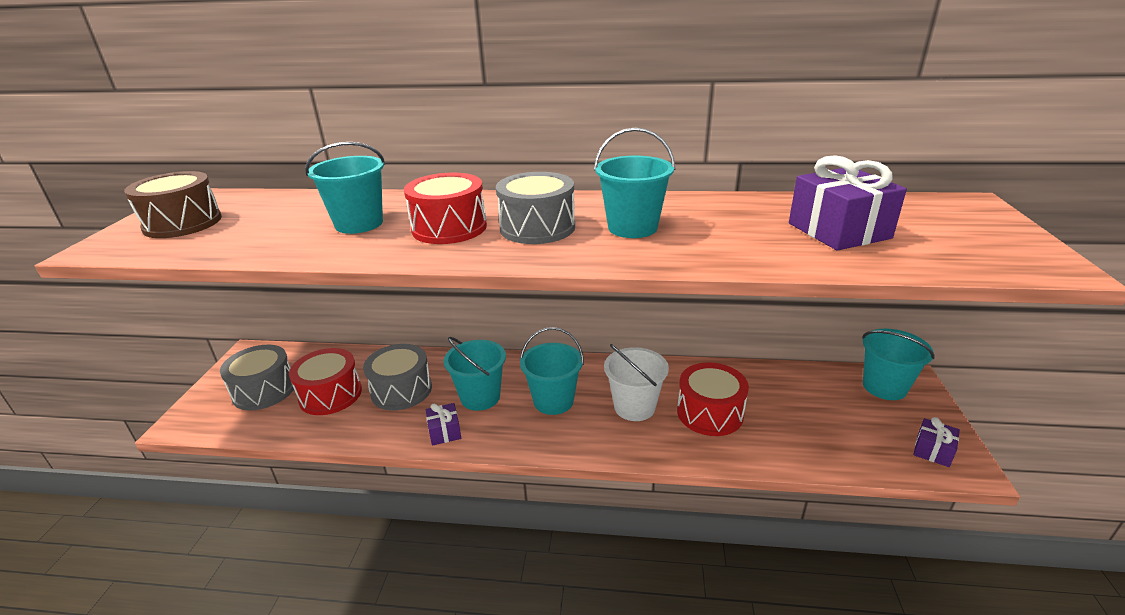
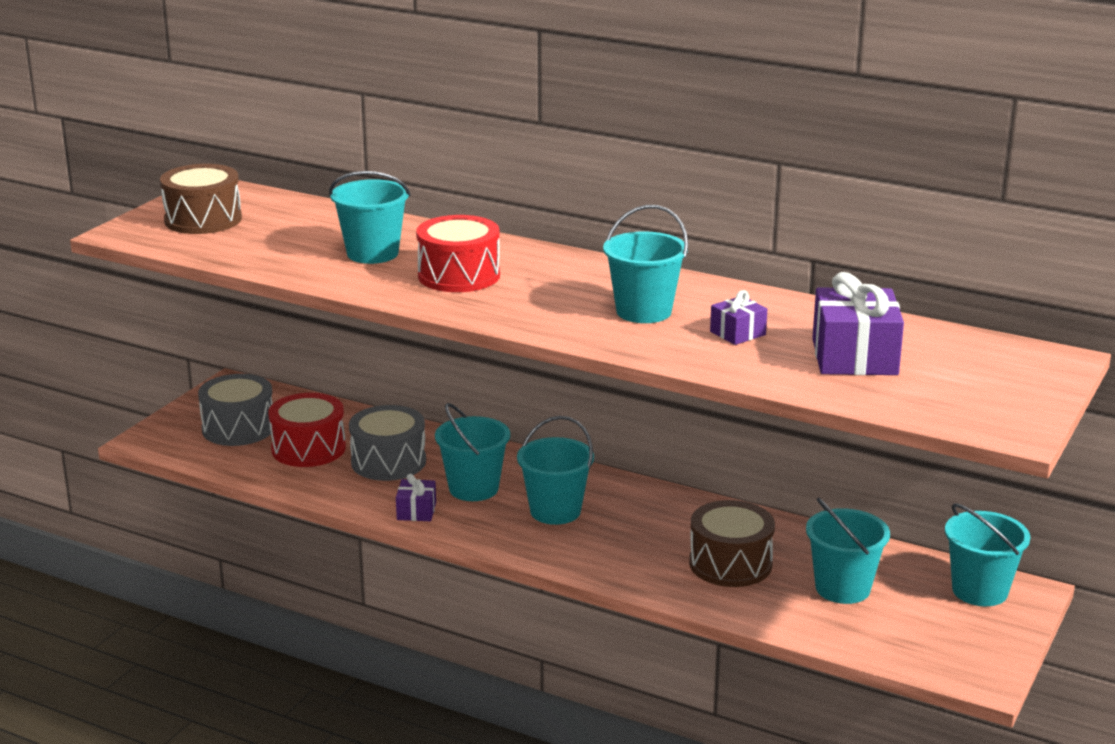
camera: 20 degrees right, 5 degrees down
(537, 227) = (547, 292): grey drum -> none
(634, 407) = (645, 538): white bucket -> none
(710, 413) = (730, 564): red drum -> brown drum
(801, 412) = (842, 588): none -> turquoise bucket
(933, 451) = (961, 657): purple gift -> purple gift (737, 333)

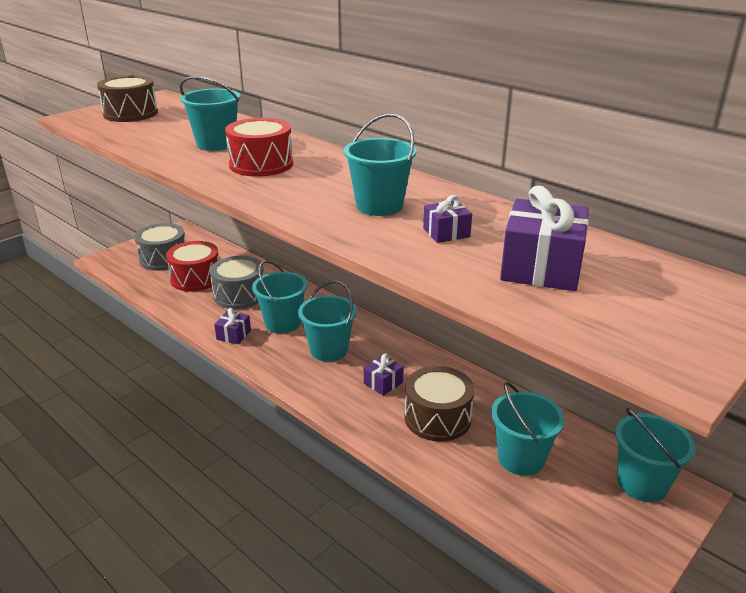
camera: 15 degrees right, 5 degrees up
(646, 537) = (383, 383): none -> purple gift

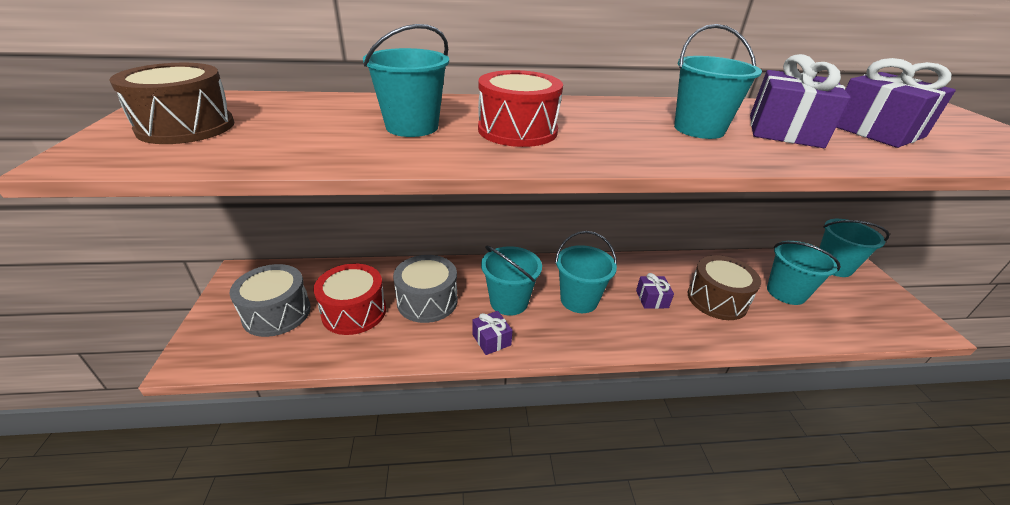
camera: 50 degrees left, 5 degrees up
(446, 233) = (784, 131): purple gift -> purple gift, size x1.92

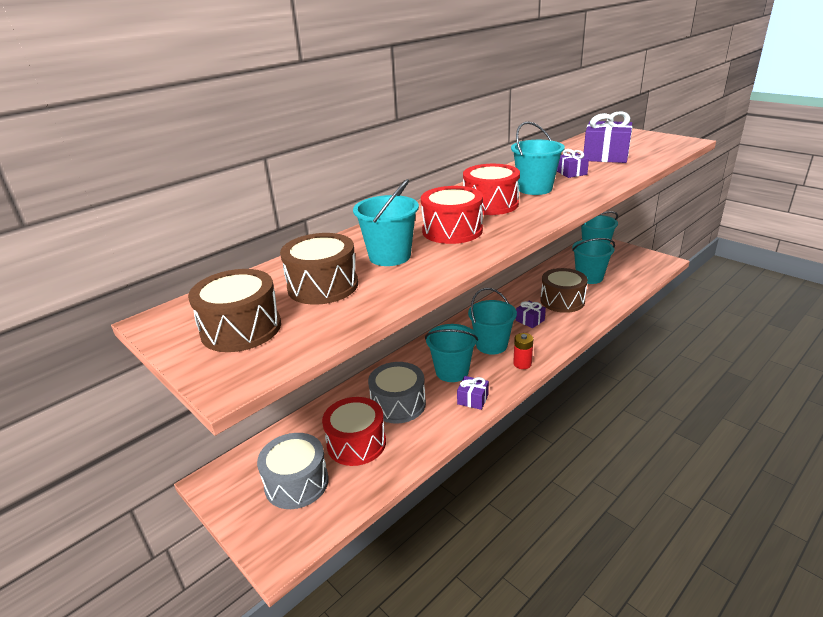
camera: 35 degrees left, 5 degrees down
(309, 125) = (323, 286): none -> brown drum
(585, 337) = (522, 364): none -> red battery
(612, 124) = (490, 204): none -> red drum
(784, 131) = (571, 173): purple gift -> purple gift, size x0.52

